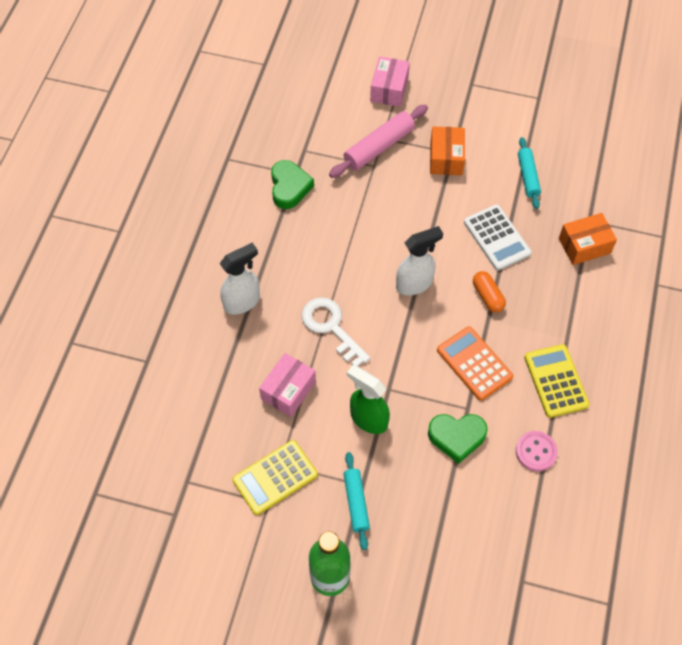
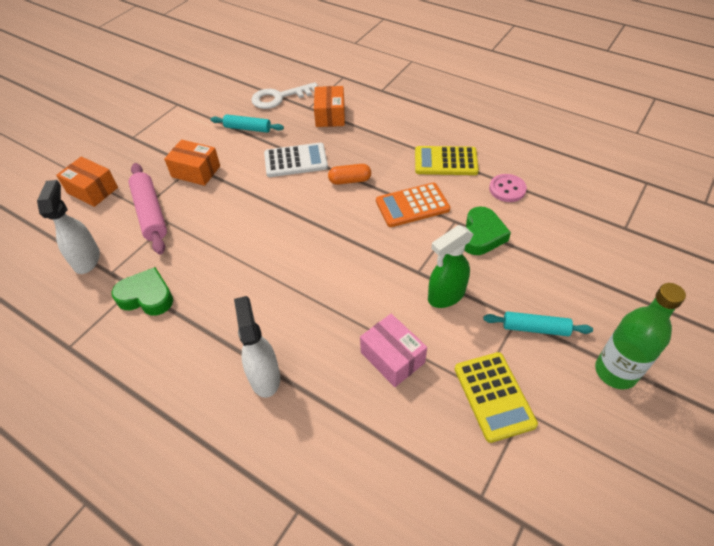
camera: 70 degrees left, 10 degrees down
(331, 327) = (333, 301): white key -> white key (279, 97)
(389, 89) = (92, 190): pink box -> orange box
(414, 284) = (314, 225): white spray bottle -> white spray bottle (87, 259)

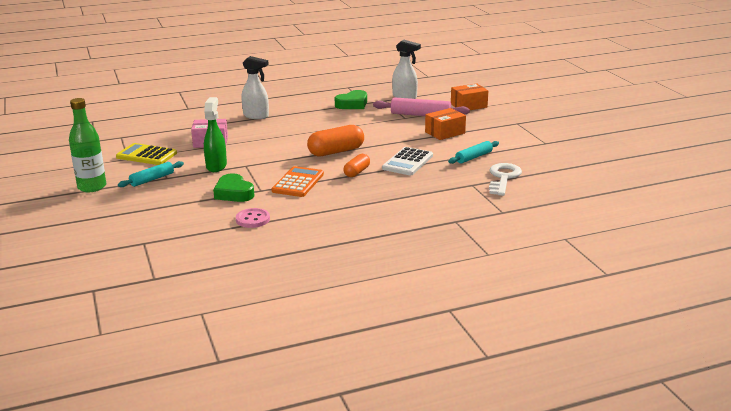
camera: 125 degrees right, 25 degrees down
(315, 222) = (336, 152): none -> orange capsule
(330, 115) = (447, 189): orange box -> none
(445, 161) = (319, 210): yellow calculator -> none

